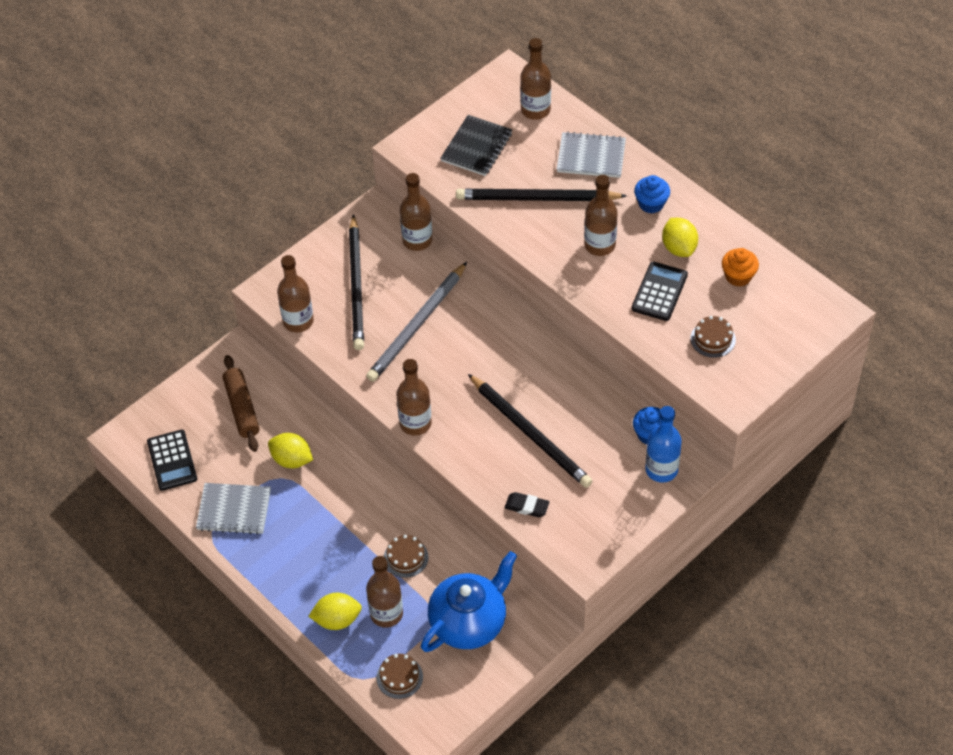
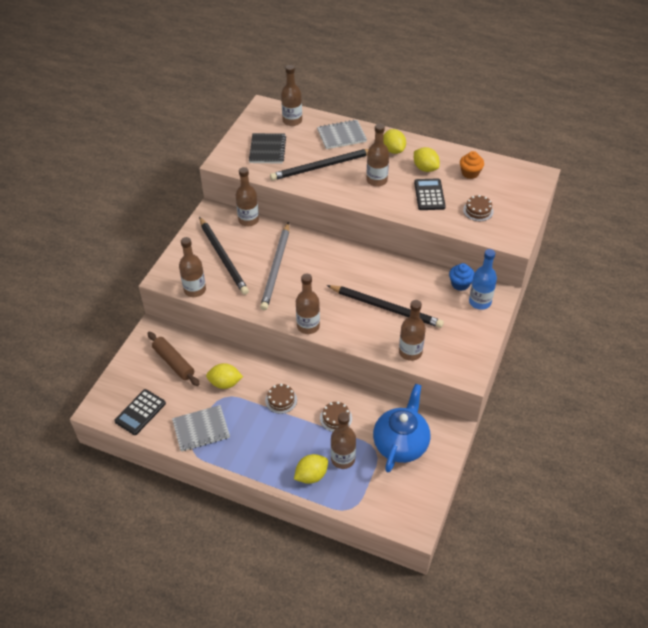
camera: 25 degrees left, 5 degrees down
(172, 460) = (140, 412): black calculator -> black calculator turned 75 degrees clockwise
(399, 677) = (375, 497): brown cake -> brown cake (281, 400)
(527, 507) = (410, 352): black eraser -> brown bottle
(651, 204) = (393, 150): blue cupcake -> yellow lemon

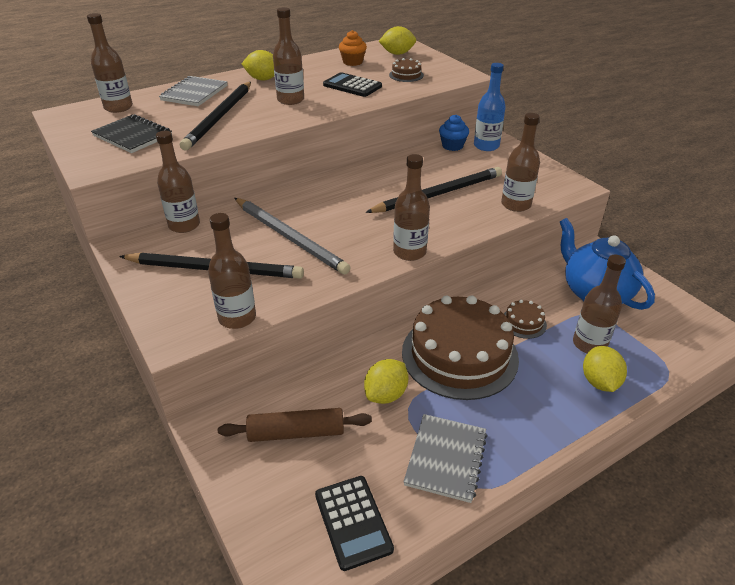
camera: 55 degrees left, 10 degrees down
(281, 400) = (459, 355): brown cake -> brown cake, size x2.45
(425, 168) = (313, 75): yellow lemon -> yellow lemon (397, 54)

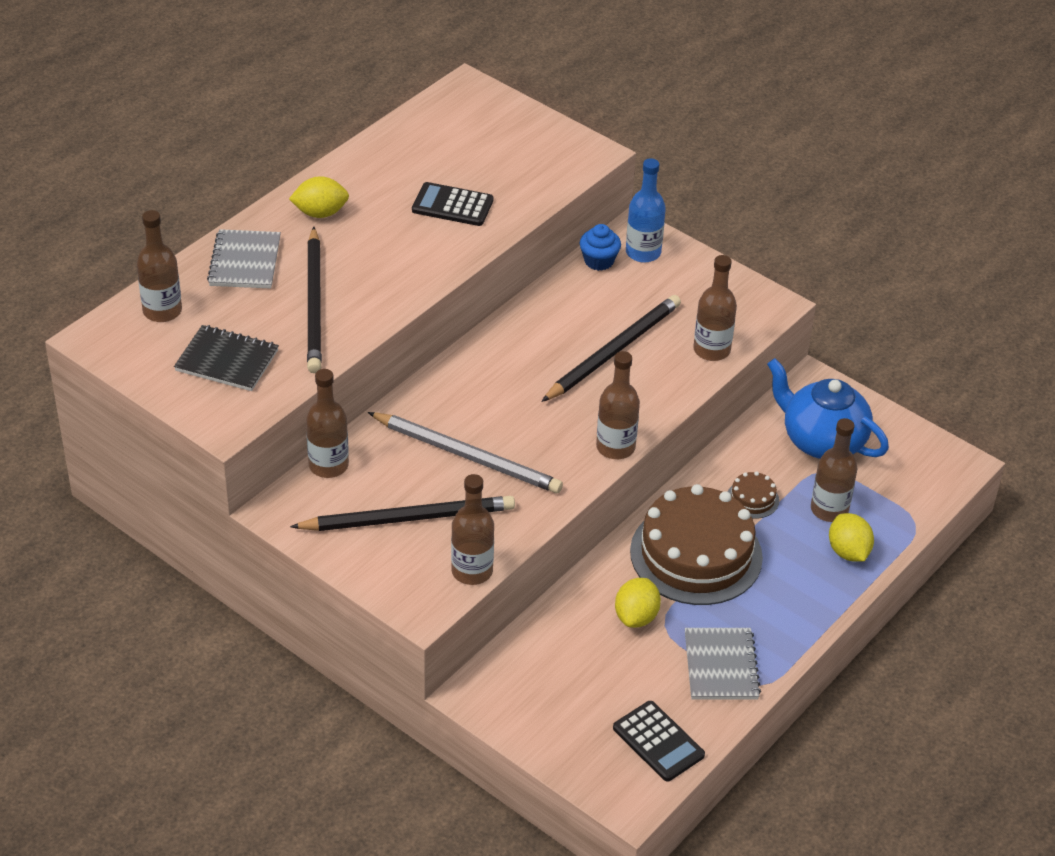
camera: 20 degrees left, 5 degrees up
(290, 100) = (386, 251): brown bottle -> none
(296, 433) = (564, 677): brown rolling pin -> none
(352, 62) = (425, 150): orange cupcake -> none
(397, 54) = (479, 117): yellow lemon -> none
(406, 75) = (514, 167): brown cake -> none

